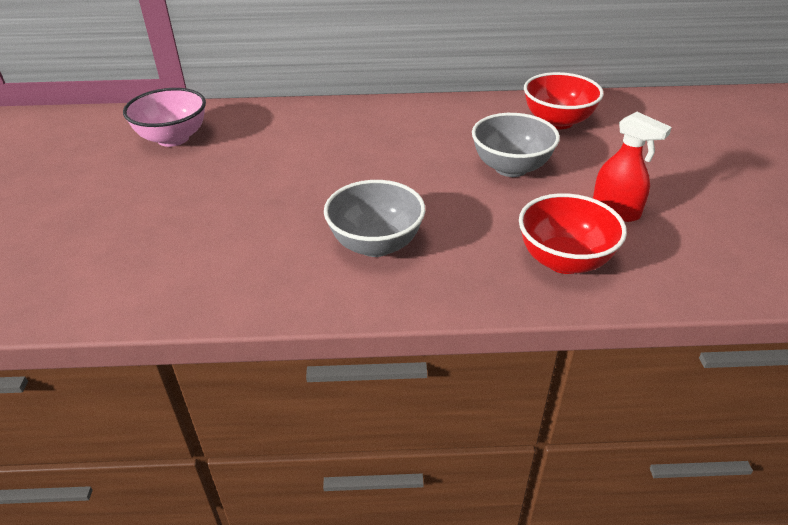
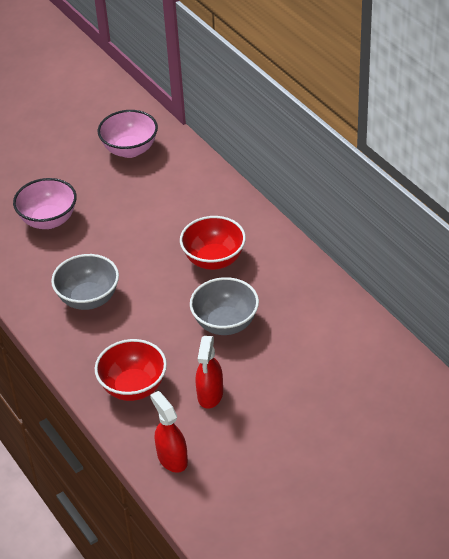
camera: 60 degrees right, 5 degrees up
(198, 229) = (48, 220): none -> pink bowl
(557, 121) = (318, 324): red bowl -> red bowl (214, 260)
(709, 271) = (172, 458): none -> red spray bottle

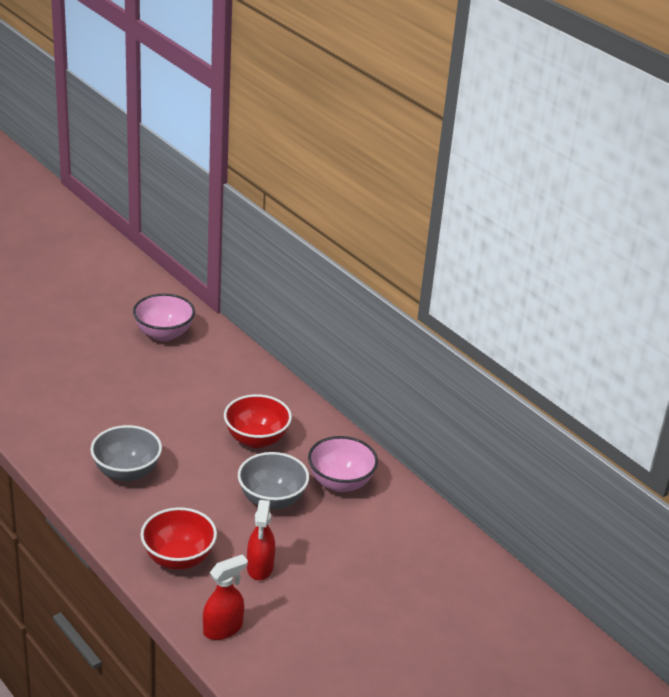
camera: 10 degrees left, 10 degrees down
(48, 220) = (81, 396): pink bowl -> pink bowl (340, 482)
(172, 458) = (223, 628): red spray bottle -> red spray bottle turned 90 degrees clockwise

